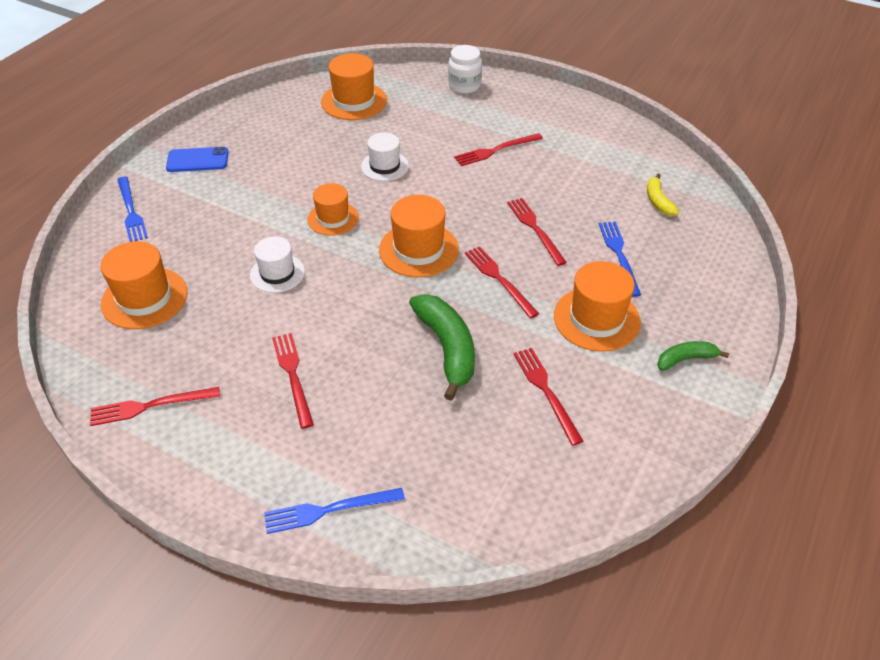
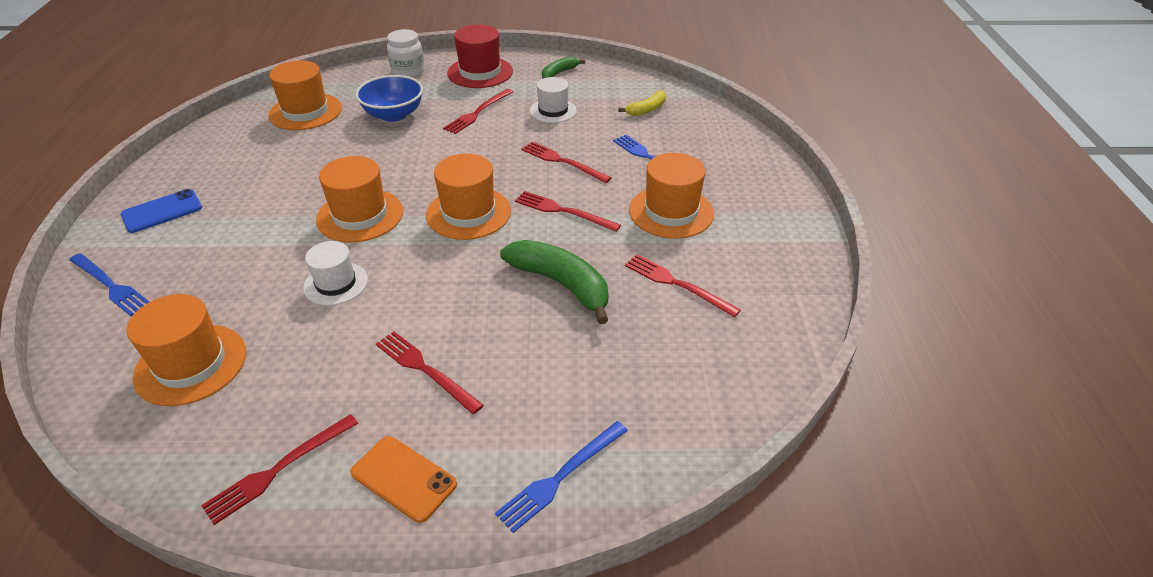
camera: 30 degrees left, 5 degrees down
(222, 454) = (403, 478): none -> orange phone
(333, 218) = (360, 215): orange hat -> orange hat, size x1.50
(385, 166) = (380, 155): white hat -> white hat (553, 111)
(422, 128) = (394, 115): none -> blue bowl
(528, 107) = (480, 72): none -> red hat
(658, 201) = (646, 109): yellow banana -> yellow banana turned 90 degrees counterclockwise
(685, 359) = (765, 215): green banana -> green banana (559, 73)

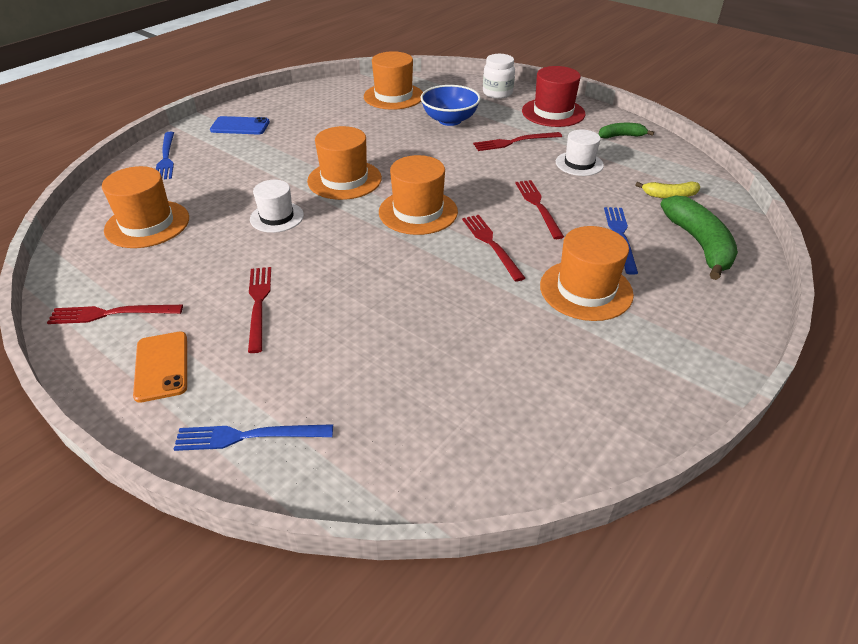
camera: 40 degrees right, 0 degrees up
(561, 284) = (421, 298): green banana -> green banana (699, 244)
(677, 284) = (516, 351): red fork -> none

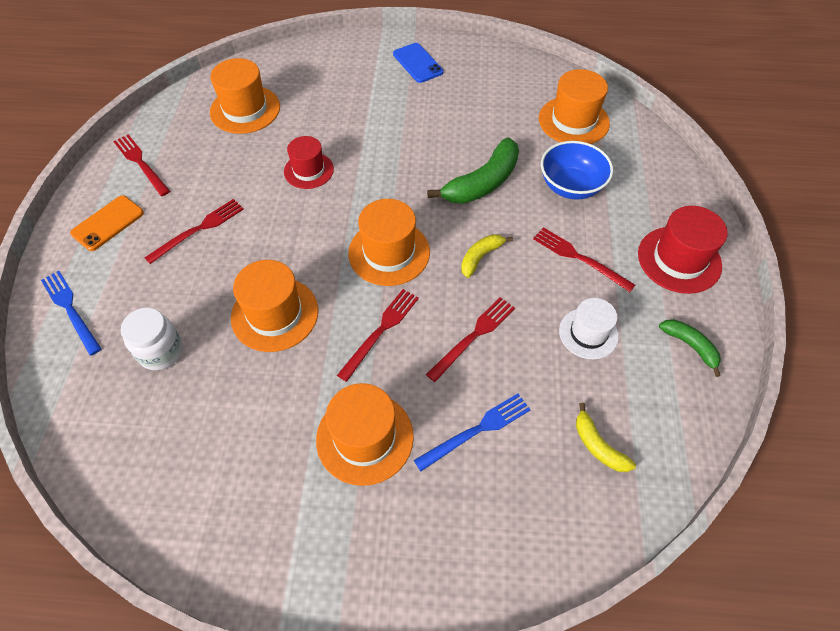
camera: 55 degrees right, 15 degrees up
(166, 157) = (334, 58): blue fork -> none
(277, 217) = (308, 170): white hat -> red hat
(344, 180) = (396, 176): orange hat -> orange hat (275, 314)
(470, 176) = (480, 257): none -> yellow banana
(497, 93) = (671, 192): white jar -> white jar (161, 351)
(699, 244) = (521, 511): green banana -> green banana (482, 183)

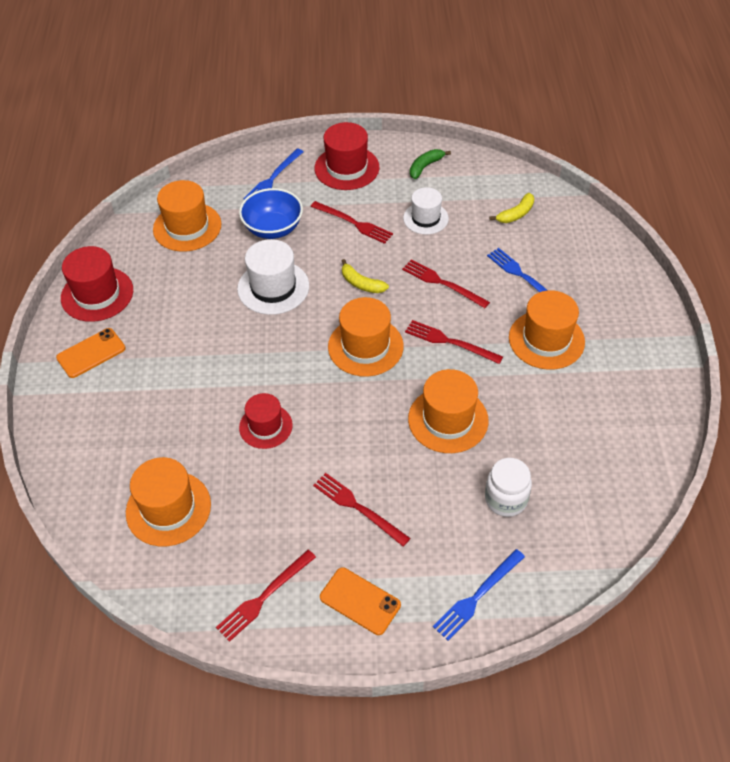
camera: 95 degrees left, 5 degrees down
(417, 63) = (91, 353): blue phone -> orange phone
(482, 183) = (273, 287): green banana -> white hat
(486, 64) = (97, 294): none -> red hat
(579, 258) = (353, 223): red fork -> red fork turned 90 degrees counterclockwise
(654, 190) = (273, 178): none -> blue fork

